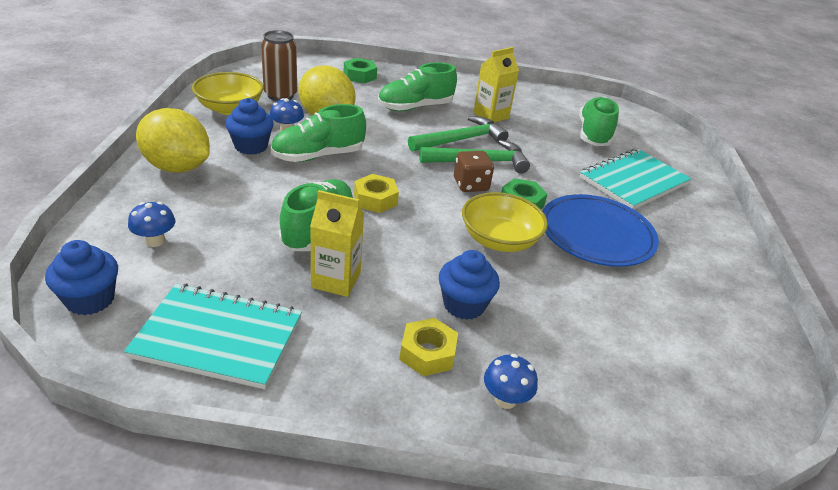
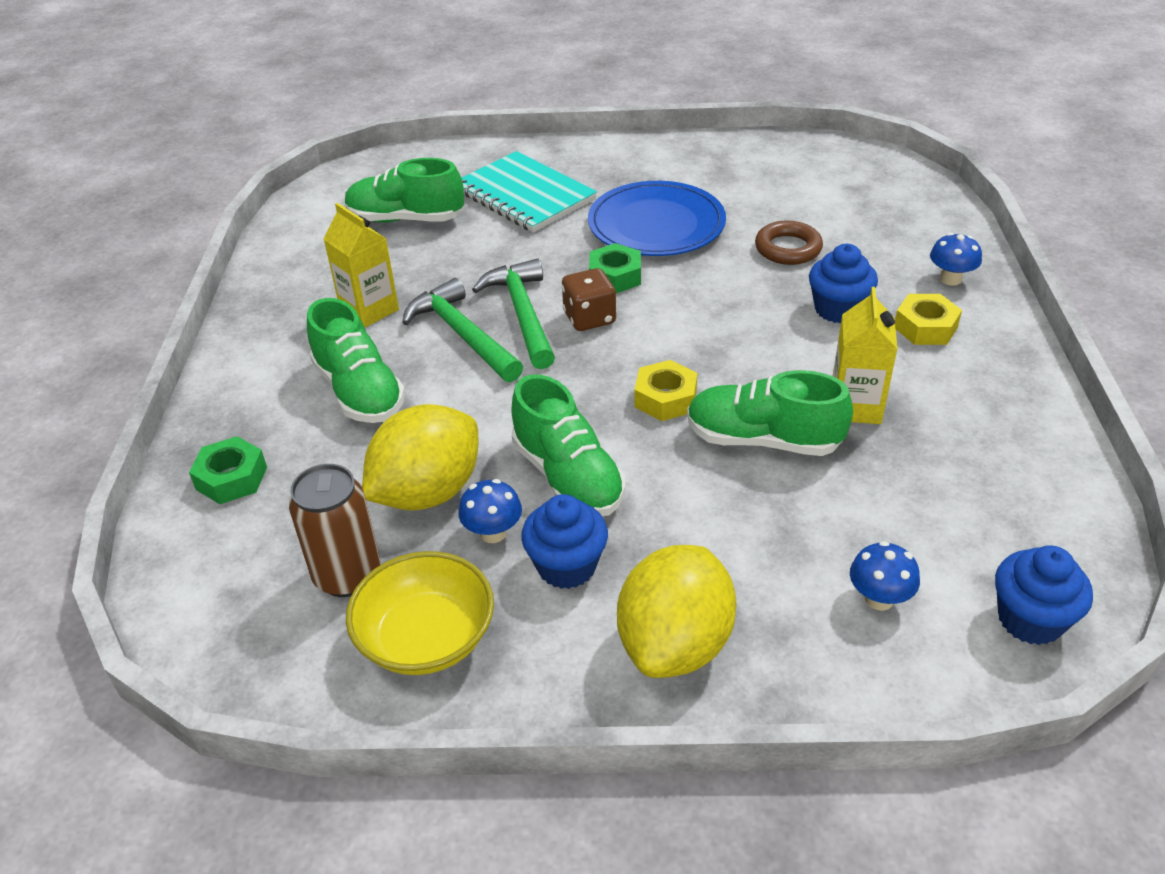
camera: 90 degrees left, 5 degrees up
(218, 337) = (1008, 479): turquoise notebook -> none
(499, 240) = (705, 290): yellow bowl -> none
(561, 298) = (788, 248): none -> brown ring

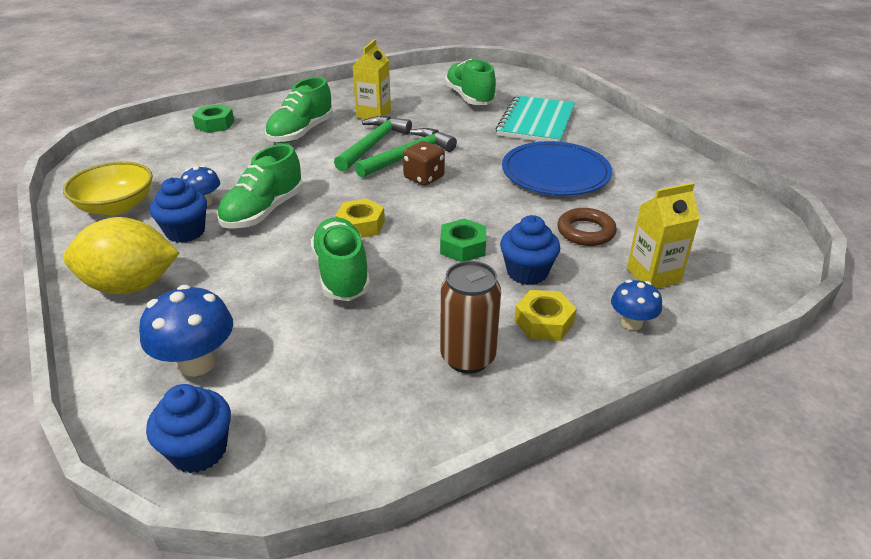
camera: 60 degrees right, 5 degrees down
(347, 575) = (156, 172): brown can -> brown can (468, 357)
(427, 492) = (229, 174): yellow lemon -> none
(615, 276) = (478, 174): green nut -> green nut (463, 247)
(855, 406) = (408, 307): yellow carton -> yellow carton (653, 275)
(879, 598) = (197, 362): blue mushroom -> blue mushroom, size x1.65

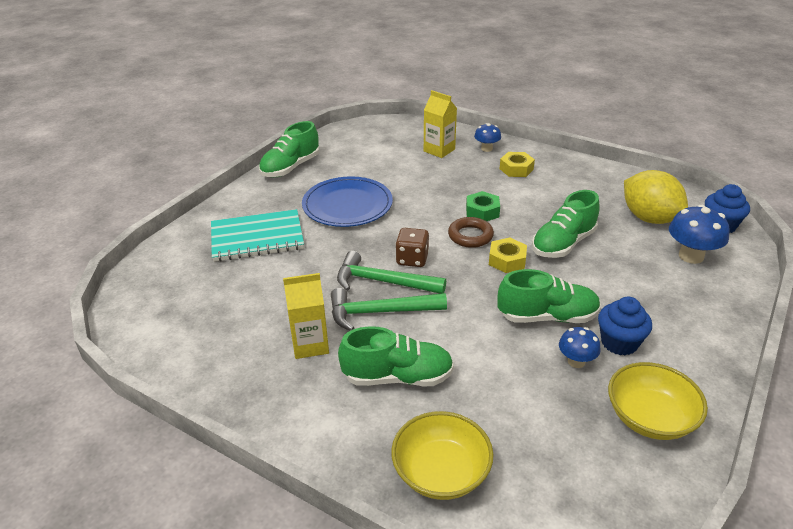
camera: 120 degrees left, 0 degrees up
(131, 286) = (694, 326): yellow lemon -> yellow lemon (649, 218)
(215, 124) = (441, 472): green nut -> yellow bowl
(468, 357) = (568, 181): brown can -> none
(469, 98) = (220, 294): green shoe -> green shoe (290, 167)
(527, 272) = (481, 184): blue cupcake -> none
(585, 232) = (416, 177): brown ring -> brown ring (470, 236)

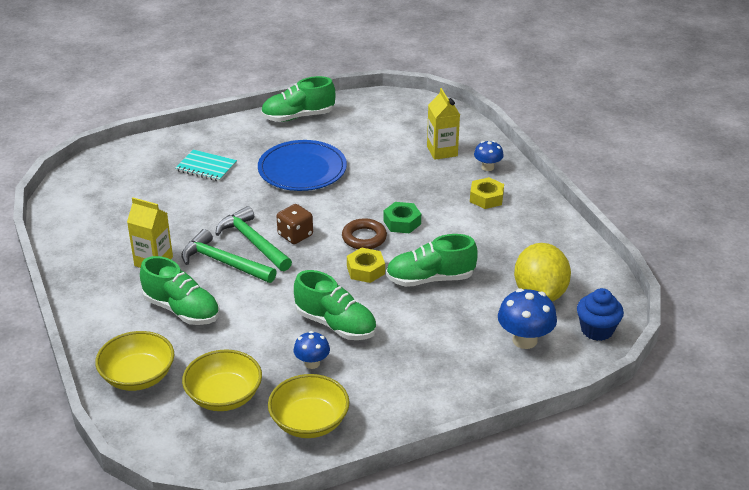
camera: 35 degrees right, 0 degrees up
(257, 238) = (206, 167): turquoise notebook -> turquoise notebook, size x0.62
(547, 440) = (224, 396): none -> yellow bowl
(619, 343) = (362, 368): blue cupcake -> none

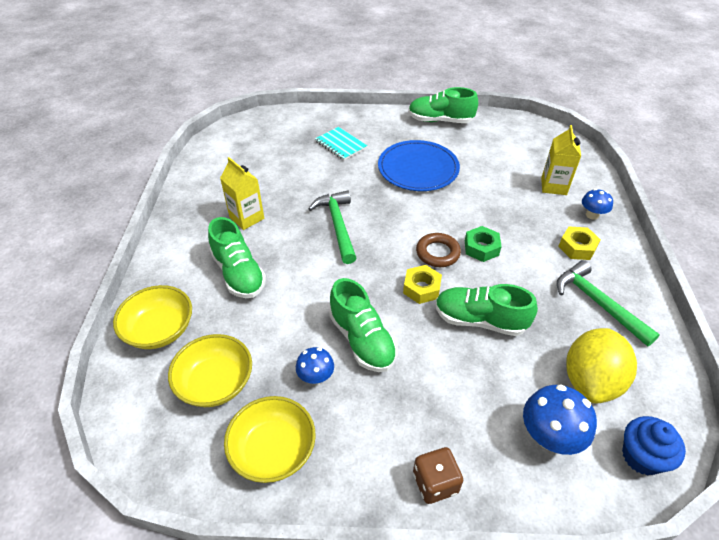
camera: 25 degrees right, 10 degrees up
(224, 263) = (301, 238): green hammer -> green hammer (598, 303)
(295, 235) = (377, 230): brown dice -> brown dice (435, 483)

